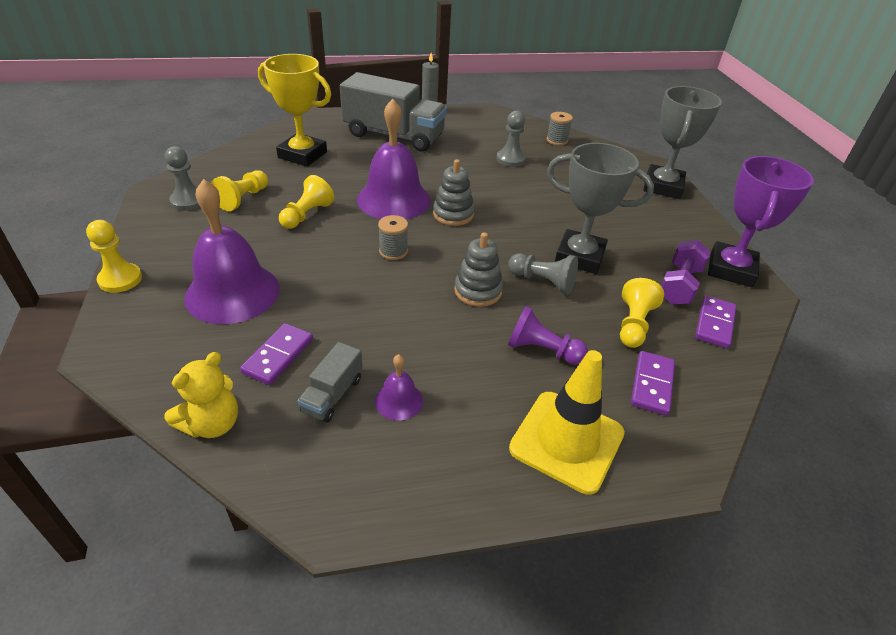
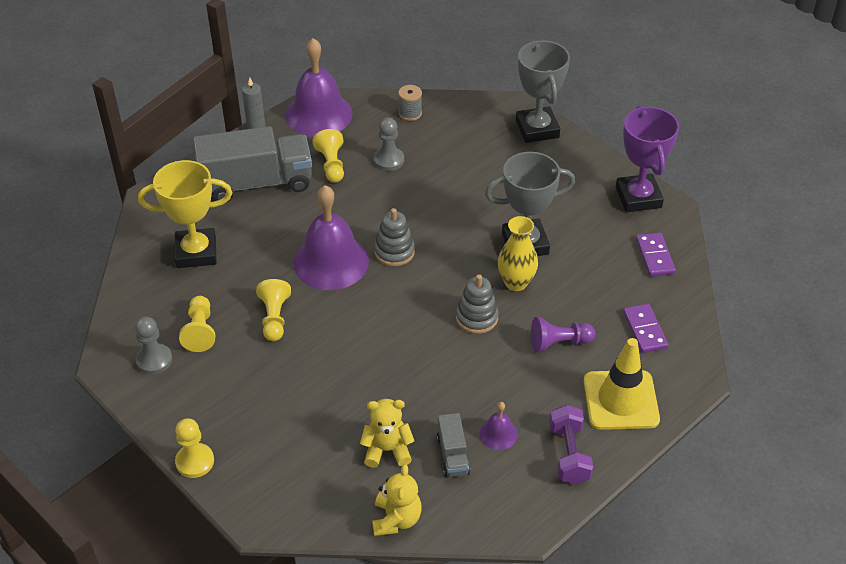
camera: 30 degrees left, 5 degrees up
(232, 292) = (297, 422): purple bell -> purple bell (319, 114)
(278, 356) = (387, 450): purple domino -> yellow teddy bear
(393, 251) = (381, 316): grey spool -> none
(543, 281) = (516, 283): grey pawn -> yellow vase
(633, 324) = (603, 287): yellow pawn -> yellow pawn (331, 165)
(679, 285) = (612, 233): purple dumbbell -> purple dumbbell (569, 454)

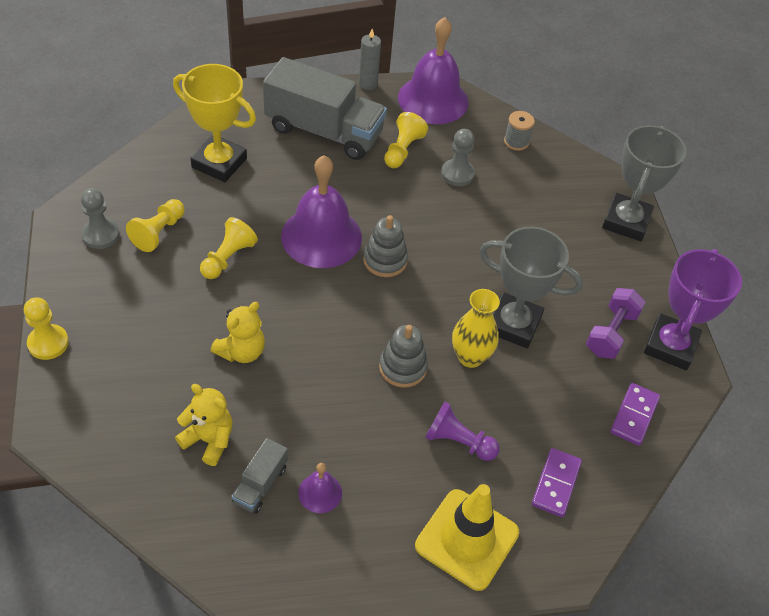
camera: 30 degrees right, 5 degrees up
(396, 519) = (156, 510): yellow teddy bear -> yellow teddy bear (241, 351)
(569, 454) = (367, 559): purple dumbbell -> purple dumbbell (611, 333)

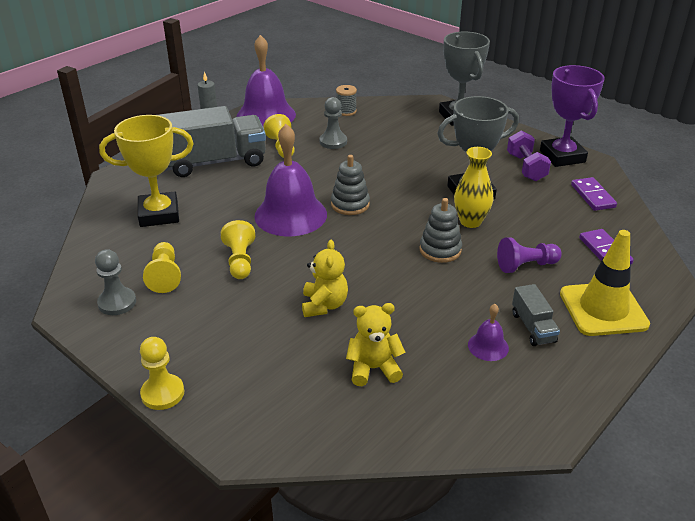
camera: 35 degrees left, 15 degrees down
(260, 484) = (445, 369): grey truck -> grey truck (533, 327)

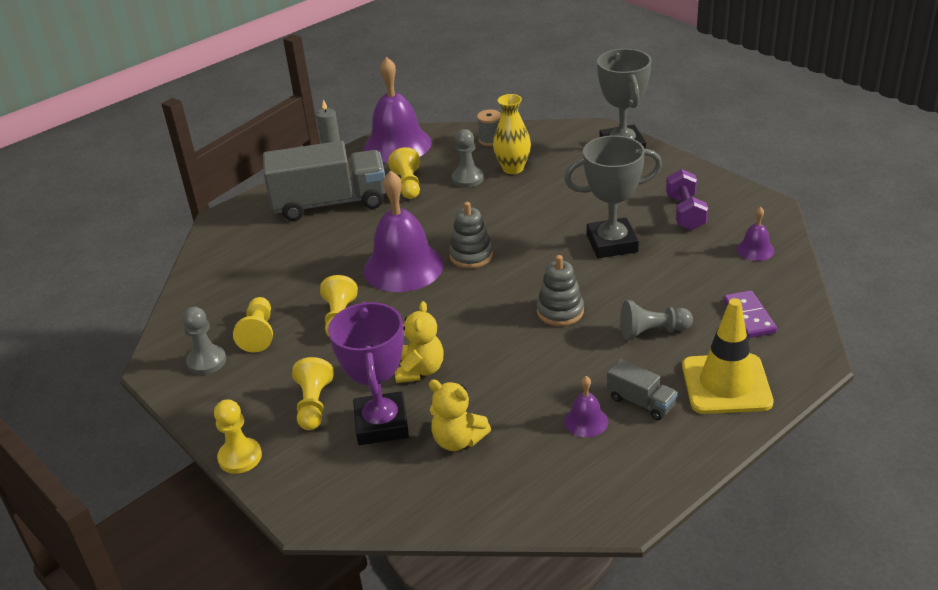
camera: 10 degrees right, 0 degrees up
(159, 214) = (262, 264): yellow trophy -> none
(228, 340) = (313, 405): none -> yellow pawn
(373, 368) = (458, 440): yellow teddy bear -> yellow teddy bear turned 150 degrees counterclockwise
(470, 221) = (603, 278): yellow vase -> yellow vase (513, 168)
(526, 265) = (652, 332): purple pawn -> grey pawn
(533, 327) = (641, 402): grey truck -> grey truck turned 45 degrees counterclockwise
(562, 156) = (733, 199): purple trophy -> purple trophy (382, 424)
(593, 196) = (755, 249): purple domino -> purple bell

